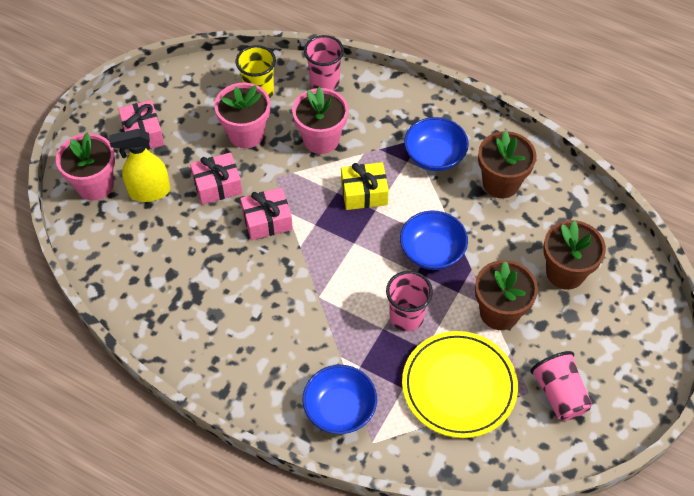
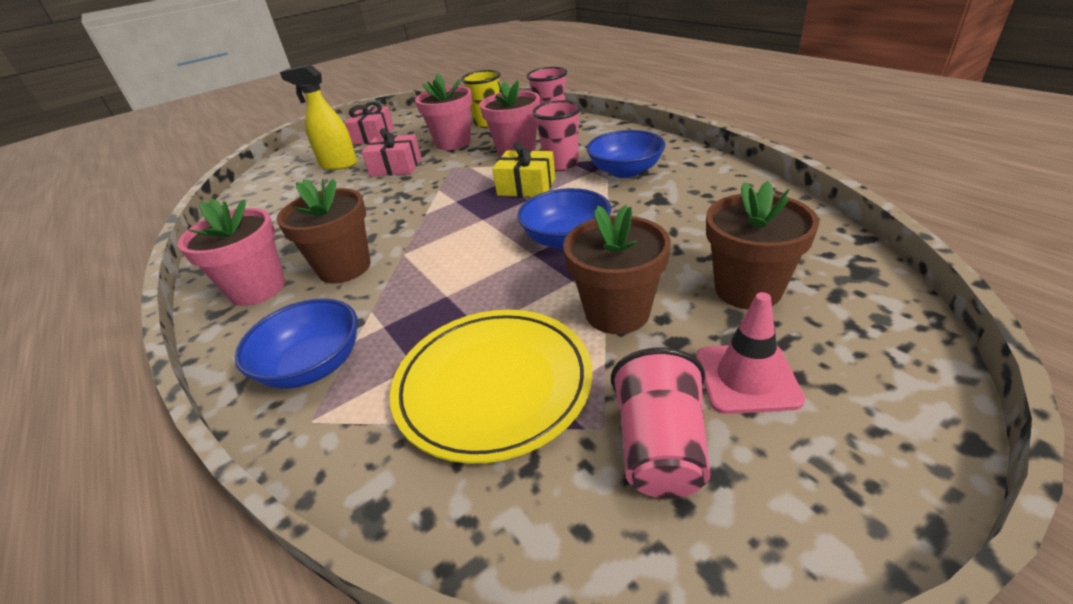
camera: 30 degrees right, 20 degrees down
(95, 185) = (304, 157): pink flower pot -> pink flower pot (257, 289)
(267, 221) = (413, 193): pink gift -> none
(406, 317) = (485, 291): pink cup -> pink cup (561, 164)
(501, 183) = (694, 198): brown flower pot -> brown flower pot (344, 268)
(584, 339) = (746, 378): none -> pink traffic cone

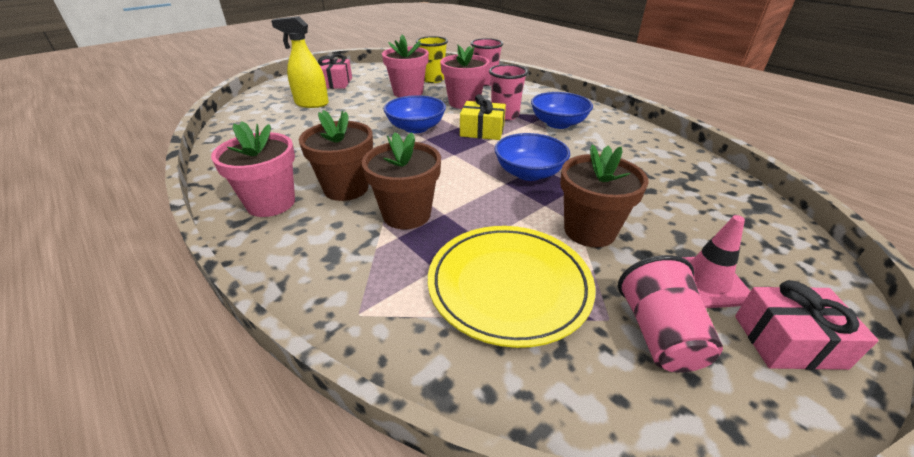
camera: 10 degrees left, 0 degrees up
(313, 366) = (345, 268): blue bowl -> blue bowl (416, 128)
(396, 167) = (364, 109): pink gift -> pink gift (788, 341)
(748, 289) = (683, 216): brown flower pot -> brown flower pot (406, 214)

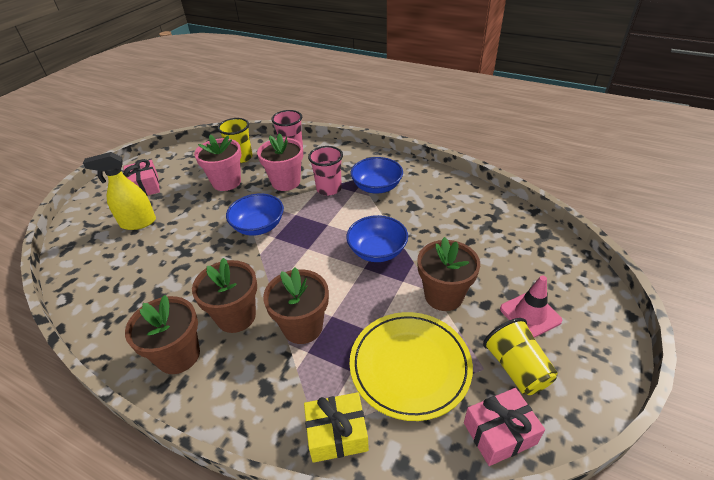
camera: 20 degrees left, 5 degrees up
(271, 203) = (178, 355): pink flower pot -> brown flower pot
(482, 131) = (318, 213): yellow gift -> yellow gift (337, 434)
(659, 334) = (516, 368): pink cup -> yellow cup
(788, 341) = (587, 344): pink gift -> pink gift (499, 433)

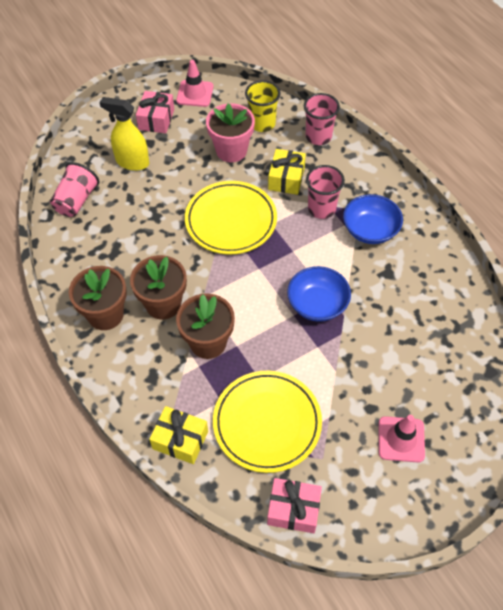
camera: 30 degrees right, 15 degrees up
(94, 273) = (76, 201): none -> pink cup
(170, 160) = (195, 93): none -> pink traffic cone
(258, 226) = (231, 220): blue bowl -> yellow plate
(286, 182) = (286, 179): pink flower pot -> yellow gift
(443, 296) = (341, 380): brown flower pot -> none
(516, 368) = (348, 474): yellow cup -> none

